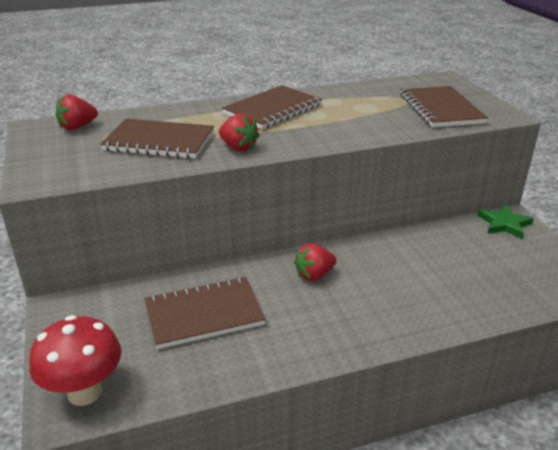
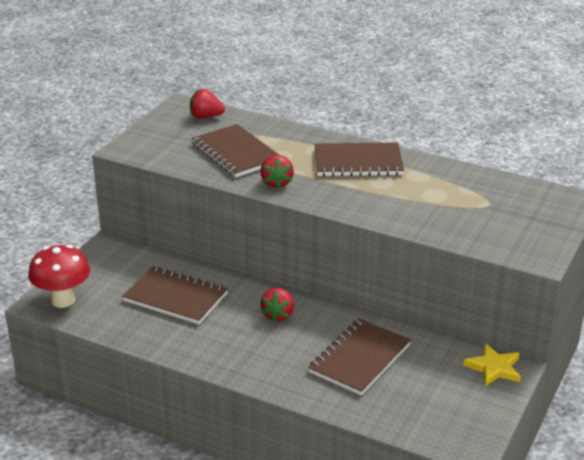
camera: 45 degrees right, 0 degrees up
(314, 275) = (278, 315): red strawberry -> red strawberry turned 90 degrees counterclockwise
(441, 109) = (496, 226): brown notebook -> brown notebook (360, 359)
(504, 224) = (494, 368): green star -> yellow star

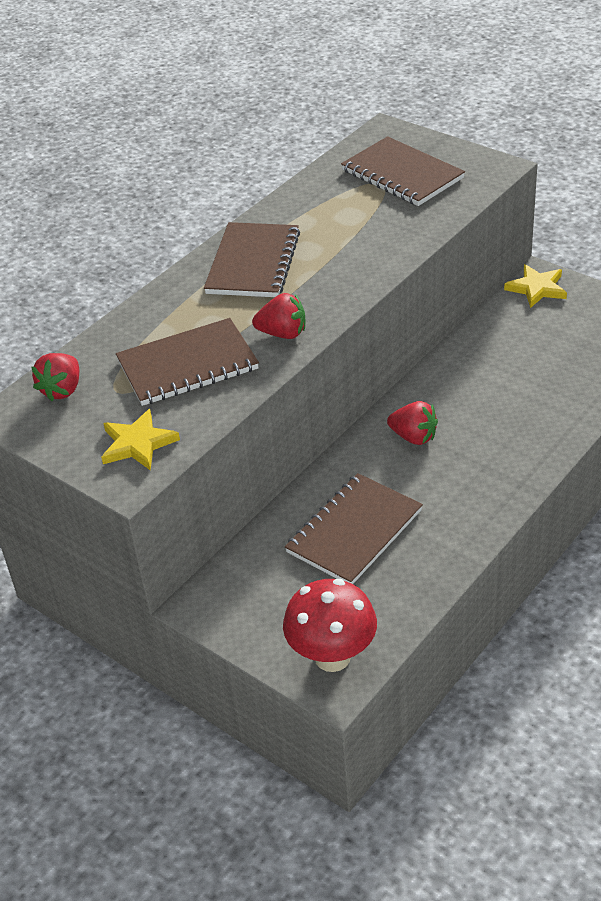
camera: 75 degrees left, 10 degrees up
(157, 147) = (137, 444): none -> yellow star
(360, 359) = (510, 379): brown notebook -> brown notebook (402, 174)

